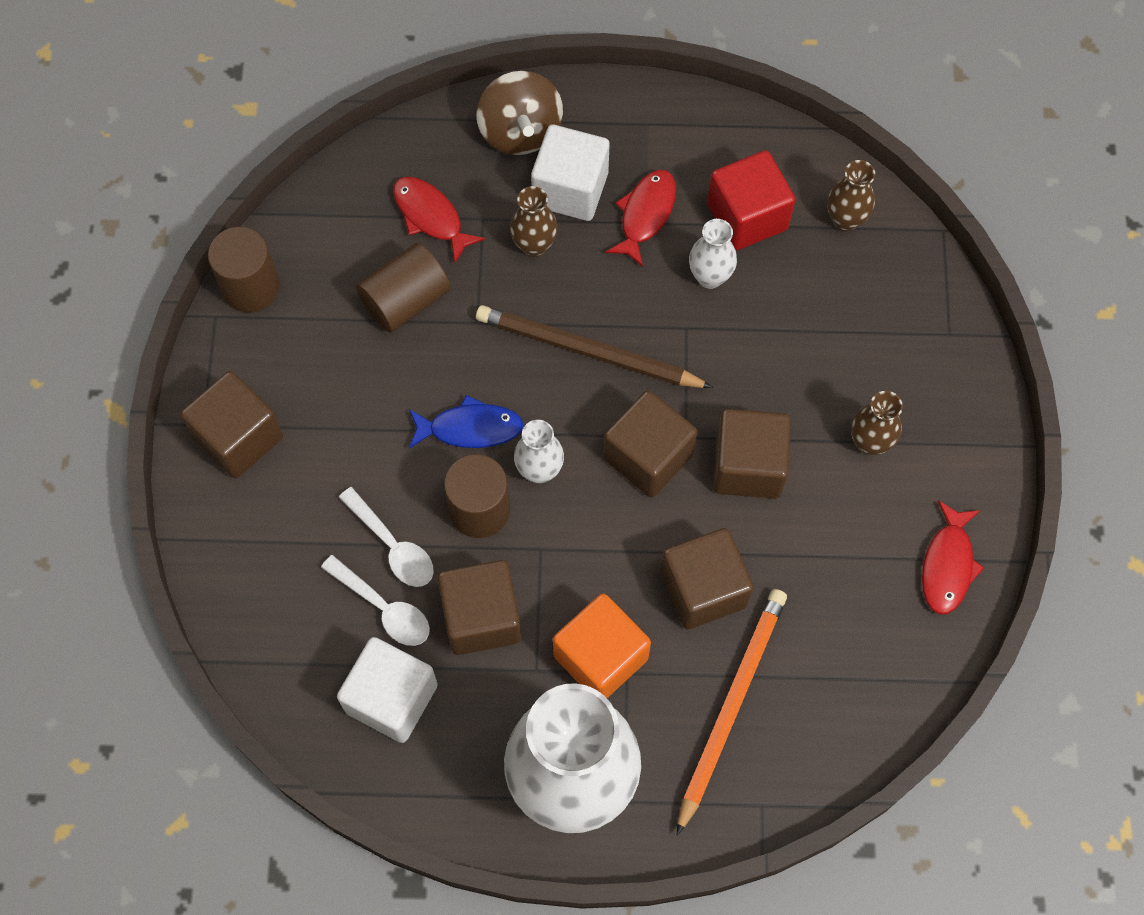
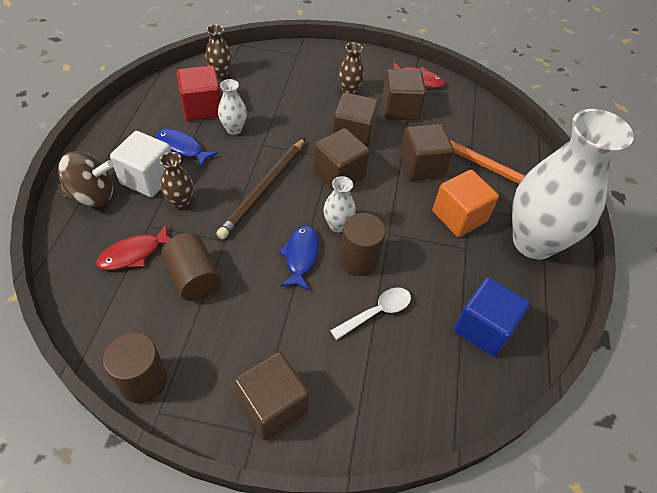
camera: 85 degrees left, 15 degrees down
(383, 608) = (420, 324): white spoon -> none
(391, 698) = (483, 328): white cube -> blue cube
(481, 617) = (431, 270): brown cube -> brown cube (400, 109)
(645, 215) = (182, 148): red fish -> blue fish

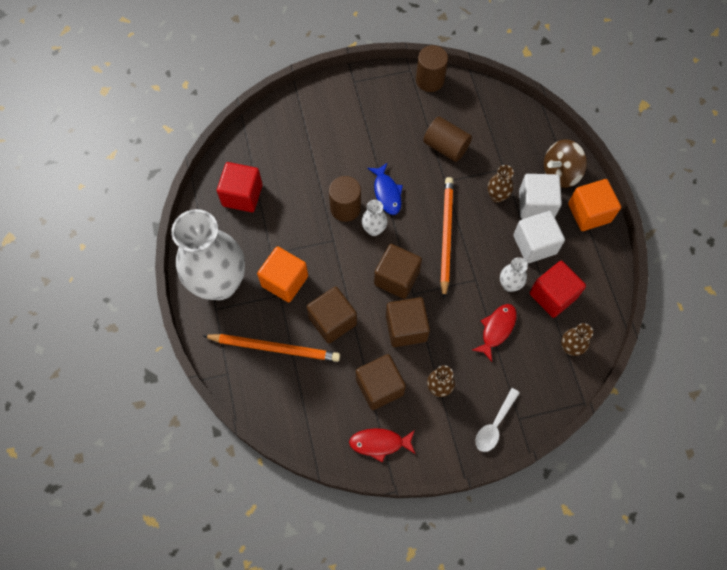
camera: 160 degrees right, 15 degrees up
(103, 151) = (589, 213): none -> orange cube
(134, 254) = (496, 145): red fish -> red fish (496, 329)
(182, 148) = (534, 244): blue fish -> white cube
(264, 189) = (446, 236): brown pencil -> orange pencil
(272, 405) = (352, 97): brown cube -> none
(376, 312) = (316, 175): white spoon -> white spoon (494, 425)
(483, 328) = (242, 195): blue cube -> red cube

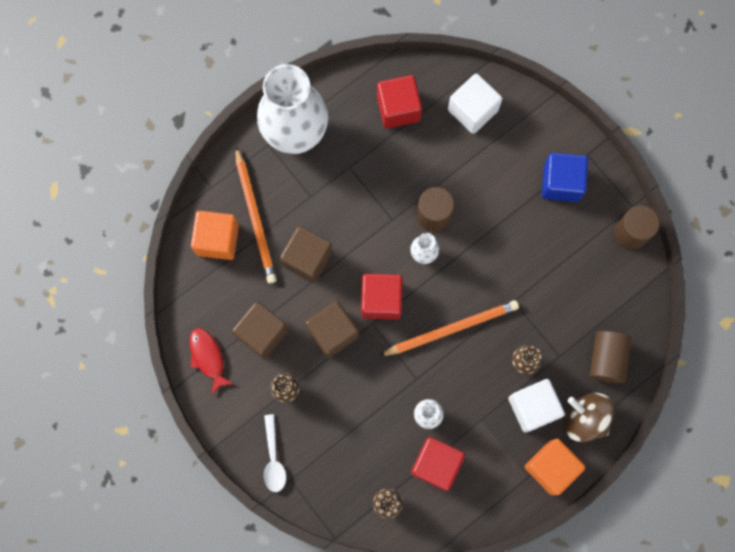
camera: 65 degrees right, 10 degrees up
(284, 281) = (327, 194): orange cube -> orange cube (217, 240)
(367, 108) = (561, 183): none -> blue cube
(387, 193) = (471, 248): blue fish -> none
(397, 278) = (381, 300): brown cube -> red cube
(446, 147) = (556, 285): brown cylinder -> brown cylinder (606, 359)
(494, 425) = (273, 458): white spoon -> white spoon turned 105 degrees counterclockwise
(496, 329) = (372, 421): red fish -> none
(534, 244) = (485, 423): white cube -> white cube (472, 110)

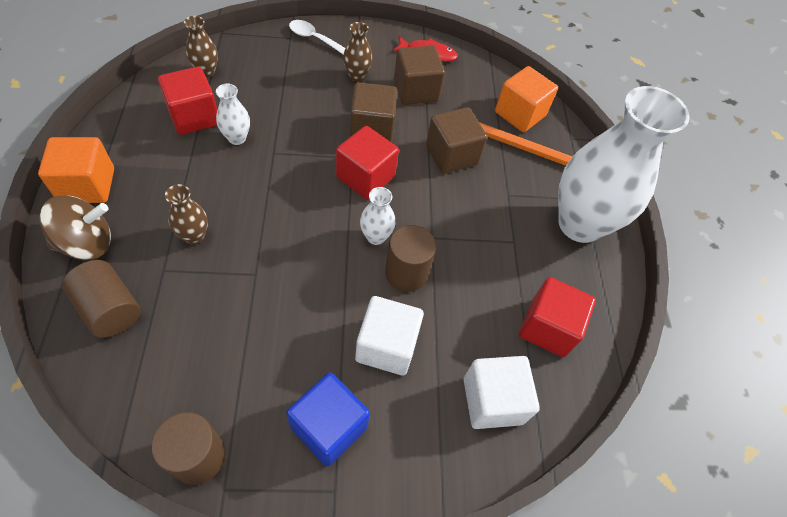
camera: 120 degrees right, 20 degrees down
(451, 329) = (286, 206): orange pencil -> none
(533, 407) = (149, 212): white cube -> white cube (386, 346)

